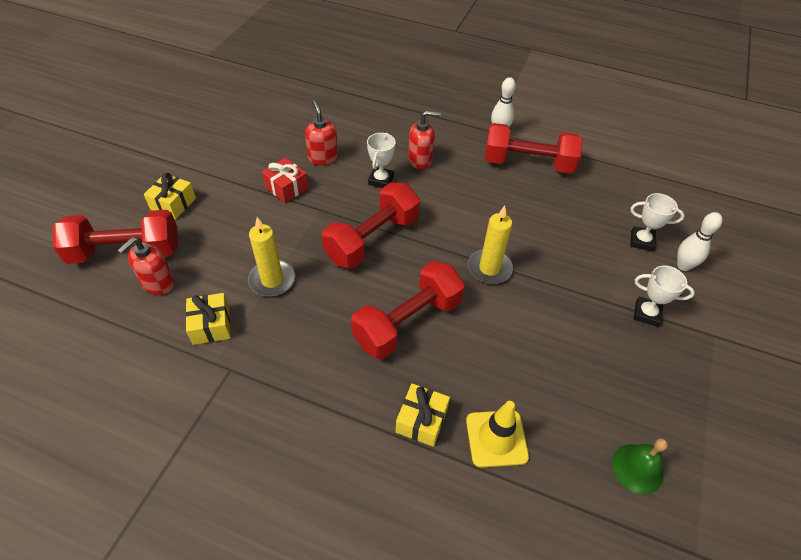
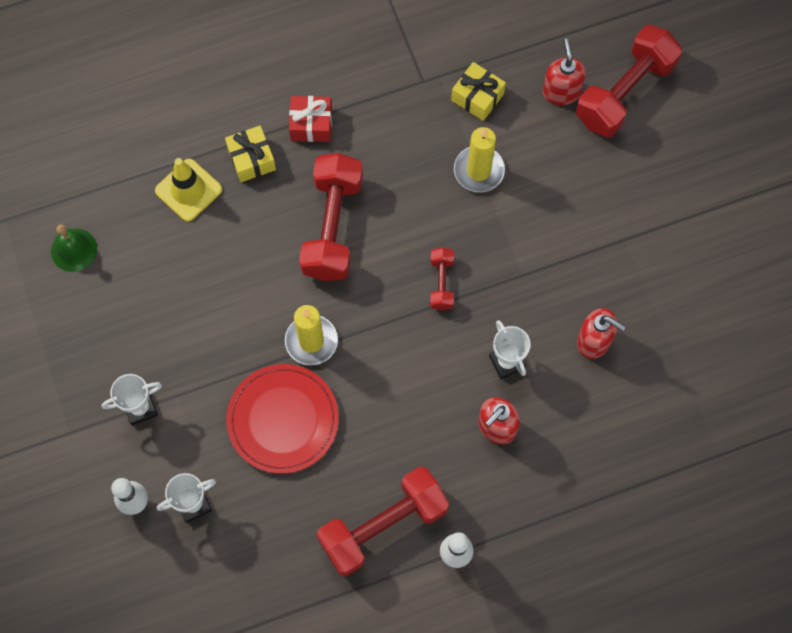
camera: 140 degrees right, 20 degrees up
(173, 204) = (654, 165): yellow gift -> none
(286, 188) = (582, 271): red gift -> red gift (311, 124)
(372, 239) = (441, 283): red dumbbell -> red dumbbell, size x0.49
(546, 242) = (283, 420): none -> red plate

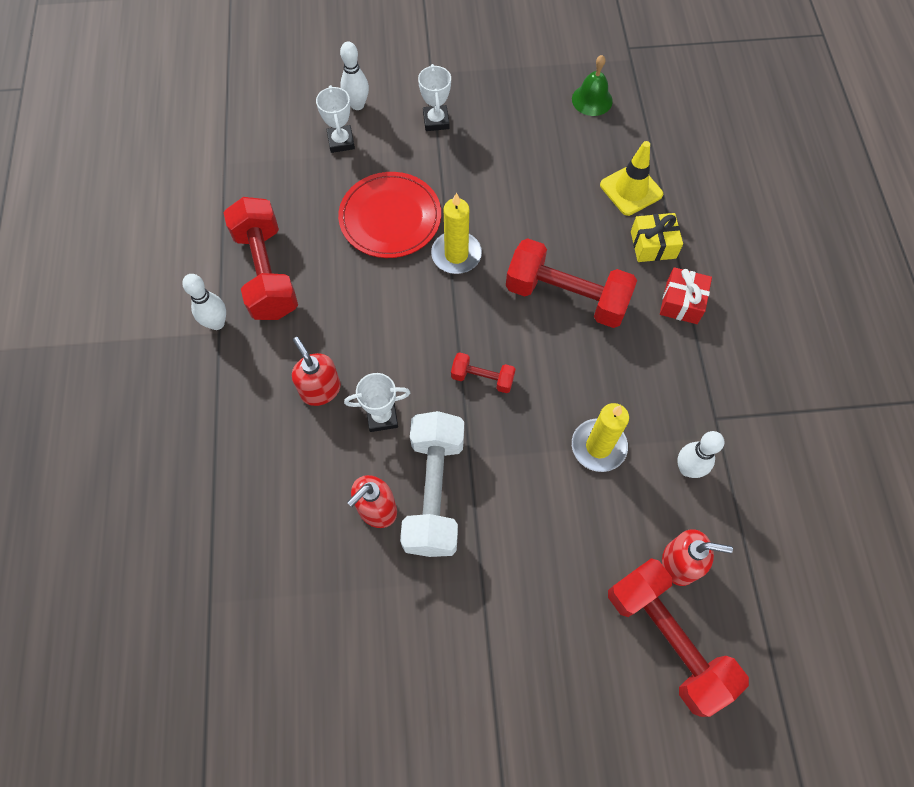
camera: 105 degrees right, 5 degrees down
(477, 97) = (687, 468): yellow gift -> white bowling pin
(563, 297) = (434, 492): none -> white dumbbell

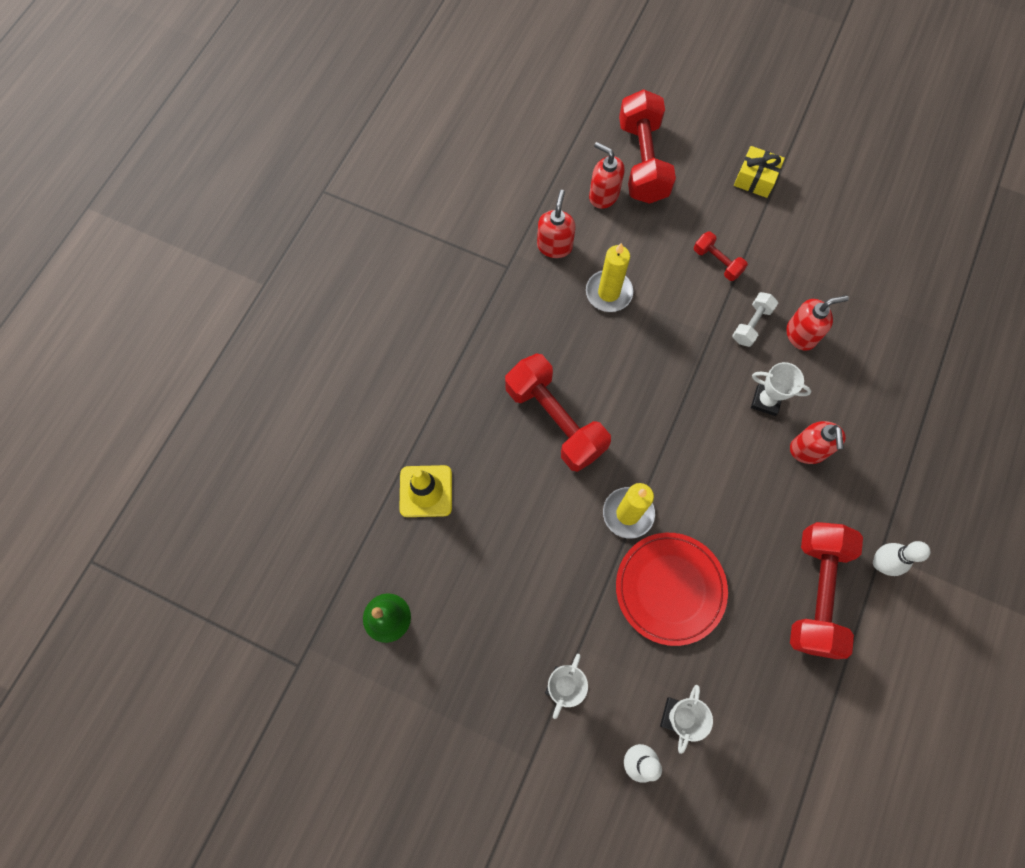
camera: 150 degrees left, 5 degrees up
(434, 492) = (751, 324): white dumbbell -> white dumbbell, size x0.49
(482, 378) = (667, 389): red dumbbell -> red dumbbell (717, 262)
(653, 245) = (448, 426): yellow gift -> yellow gift (755, 179)
(681, 302) = (463, 364): red gift -> none
(687, 468) = (554, 246): white bowling pin -> red soap dispenser

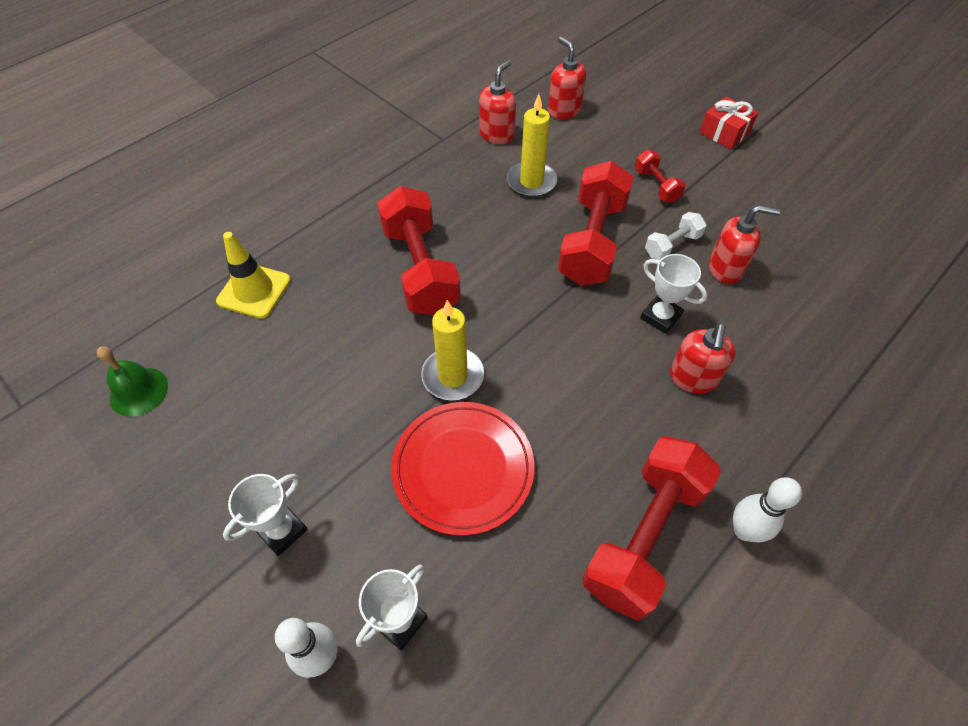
camera: 20 degrees right, 15 degrees down
(642, 162) = (614, 96): red dumbbell -> red dumbbell (592, 242)
(755, 179) = (724, 133): yellow gift -> red gift

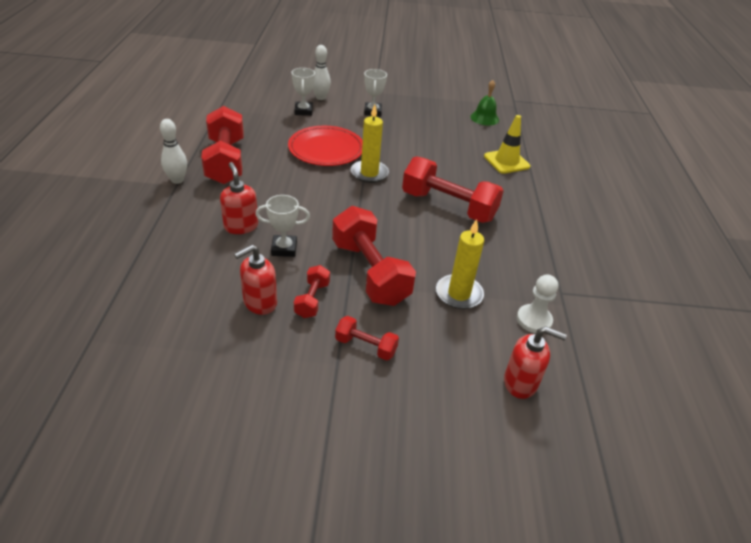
camera: 135 degrees right, 15 degrees down
(497, 135) = (534, 320): red soap dispenser -> white pawn
(672, 245) = (312, 300): white dumbbell -> red dumbbell
(724, 133) = (352, 459): red gift -> none

